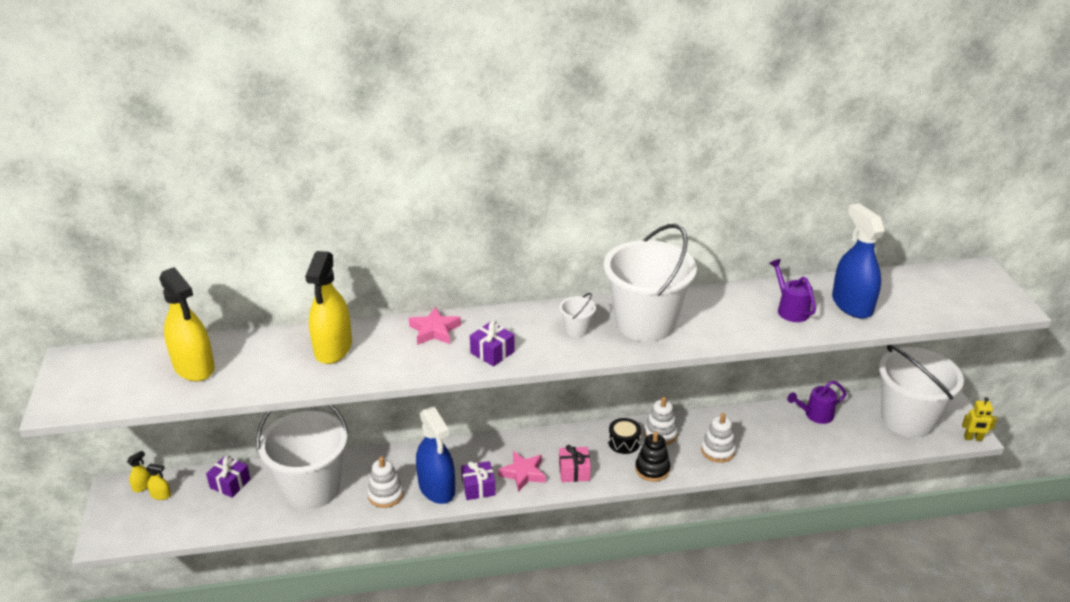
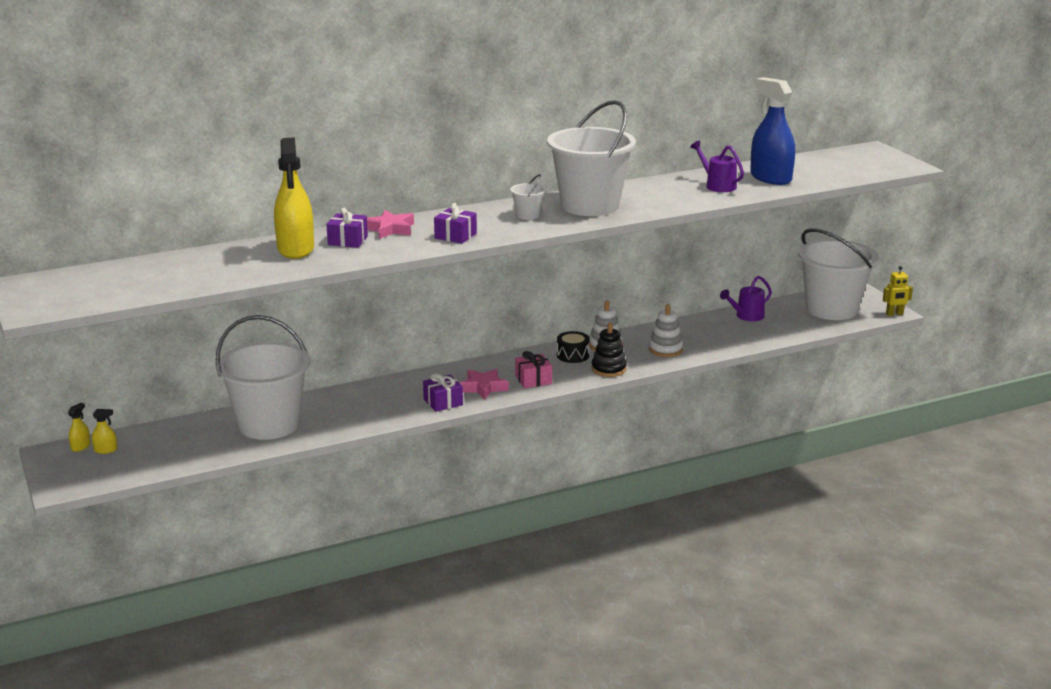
camera: 15 degrees left, 10 degrees down
(194, 367) = (159, 274): yellow spray bottle -> none
(230, 483) = (178, 432): purple gift -> purple gift (348, 241)
(385, 495) = (350, 419): white stacking toy -> none
(437, 488) = (400, 408): blue spray bottle -> none

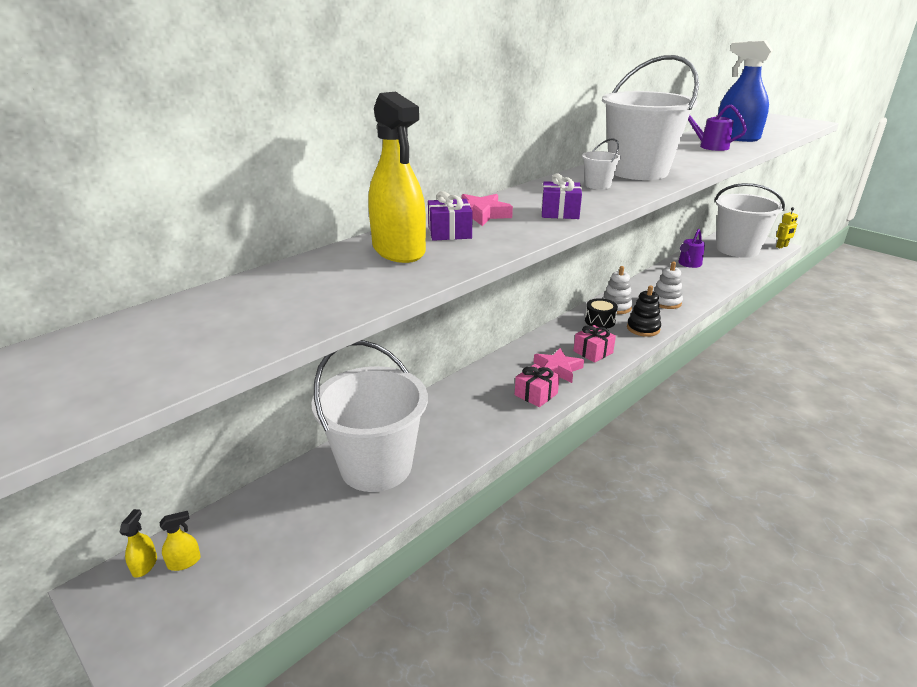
camera: 20 degrees left, 5 degrees up
(443, 402) = (536, 394): purple gift -> pink gift

